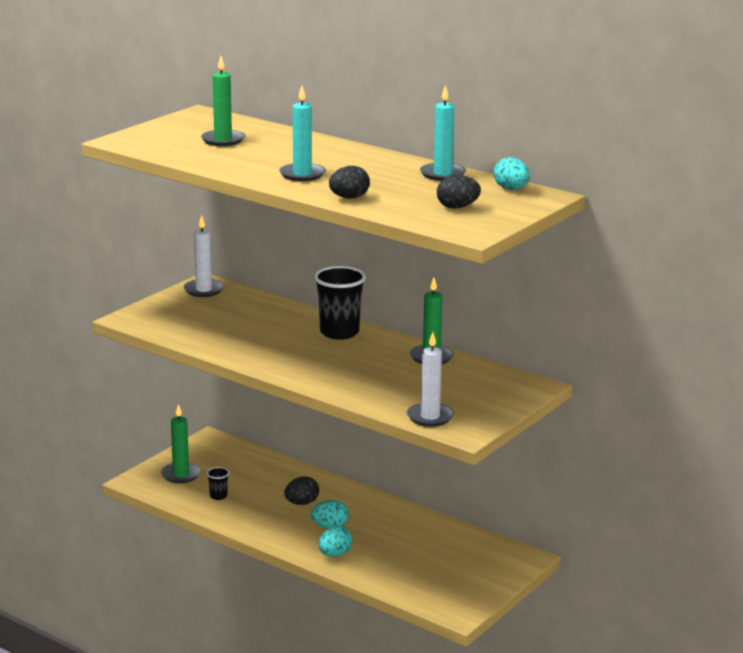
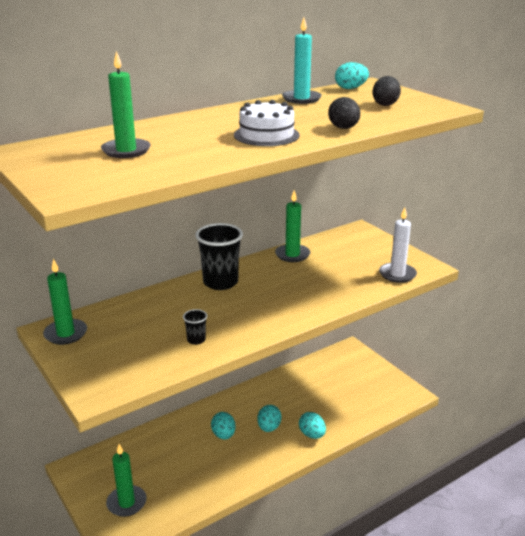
camera: 70 degrees left, 5 degrees up
(203, 290) = (65, 334): white candle -> green candle
(218, 496) = (182, 484): black cup -> black cup (196, 340)
(302, 174) = (266, 135): turquoise candle -> white cake
(302, 503) = (223, 435): black egg -> turquoise egg

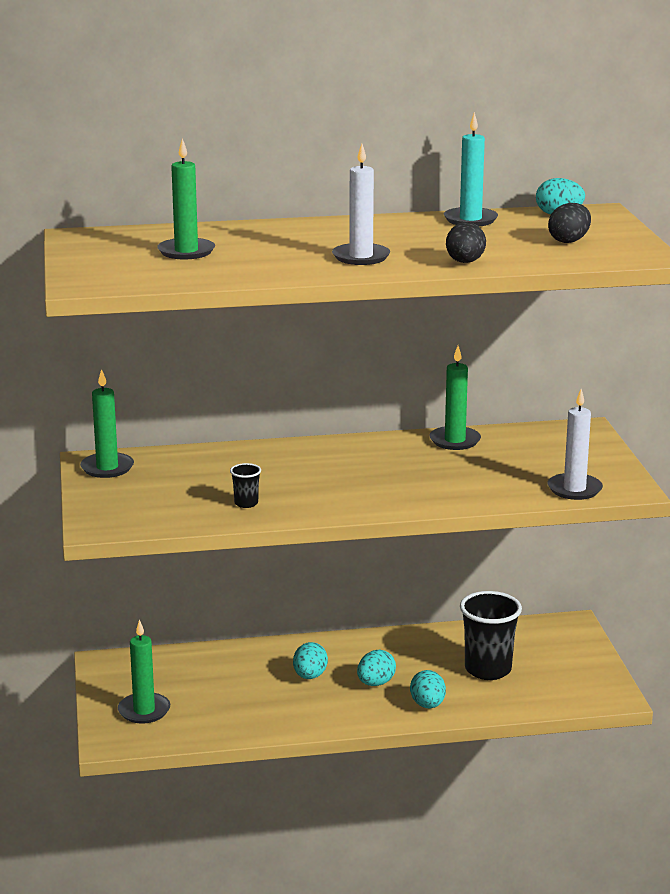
camera: 25 degrees right, 5 degrees down
(220, 282) = (330, 453): black cup -> black cup (488, 669)
(266, 135) = (361, 257): white cake -> white candle

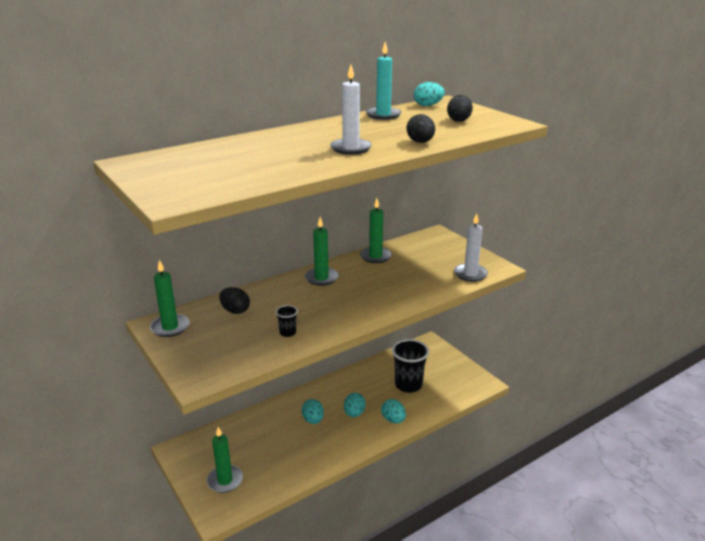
camera: 25 degrees left, 5 degrees up
(186, 251) = (224, 162): green candle -> green candle (321, 278)
(201, 466) = (235, 311): none -> black egg

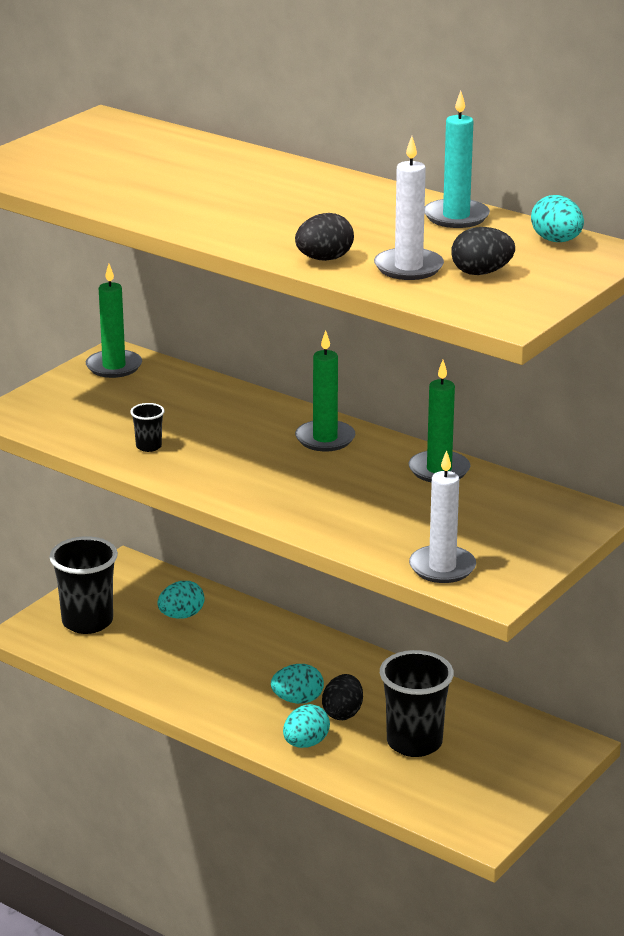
camera: 70 degrees right, 0 degrees up
(225, 480) = (87, 622): green candle -> black cup
(235, 311) = (182, 397): black egg -> black egg (343, 713)
(313, 420) = (257, 664): turquoise egg -> turquoise egg (181, 616)
(351, 148) = (255, 220): white candle -> white candle (408, 267)

